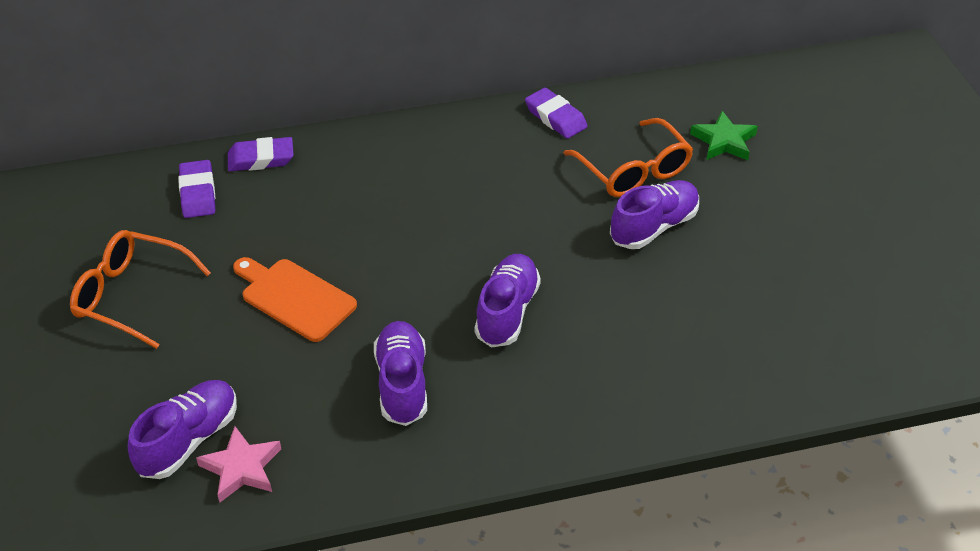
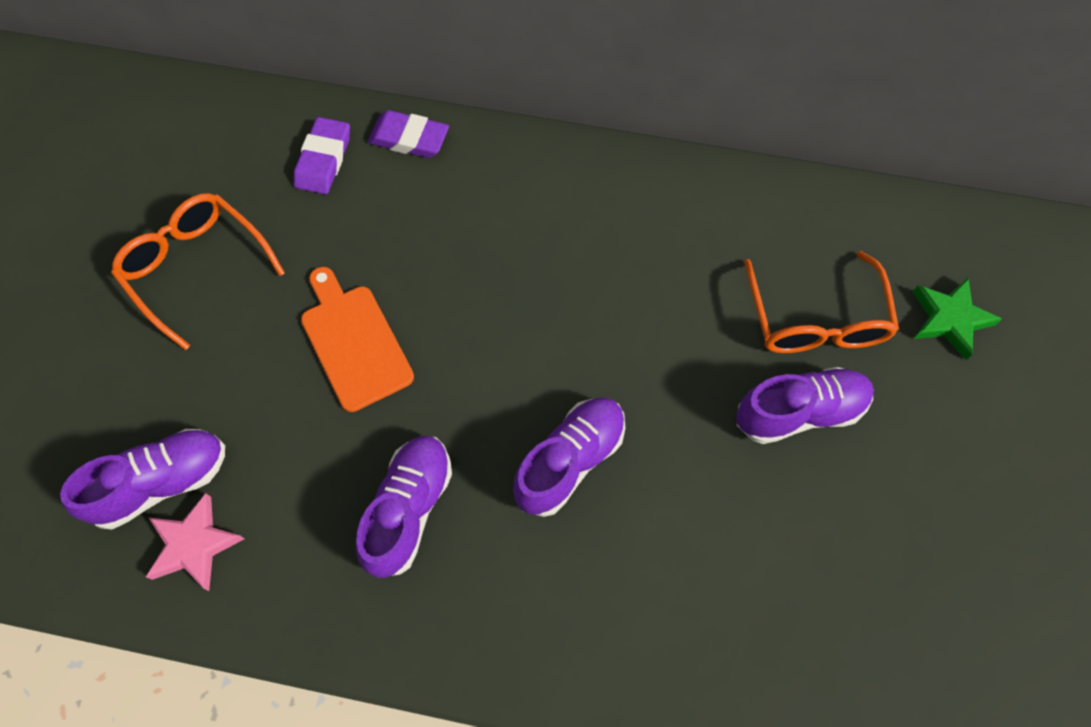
camera: 25 degrees right, 20 degrees up
(555, 117) = (761, 205): purple eraser -> none

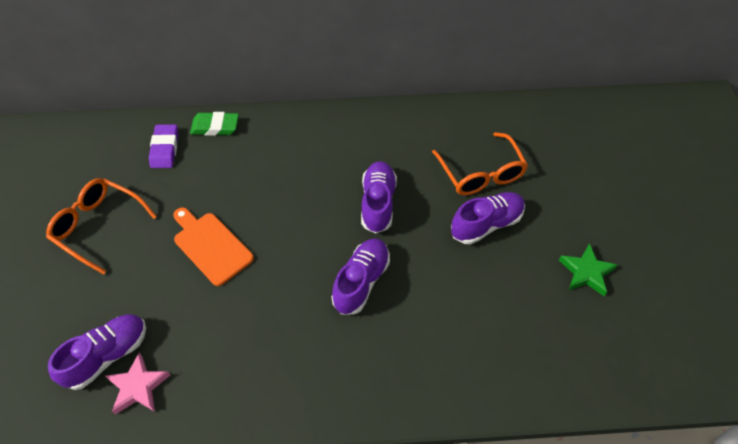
camera: 15 degrees left, 10 degrees down
(409, 139) = (215, 127): purple eraser -> green eraser
(409, 510) = (270, 332): purple shoe -> purple shoe (378, 203)
(949, 319) = (554, 157): green star -> green star (586, 272)

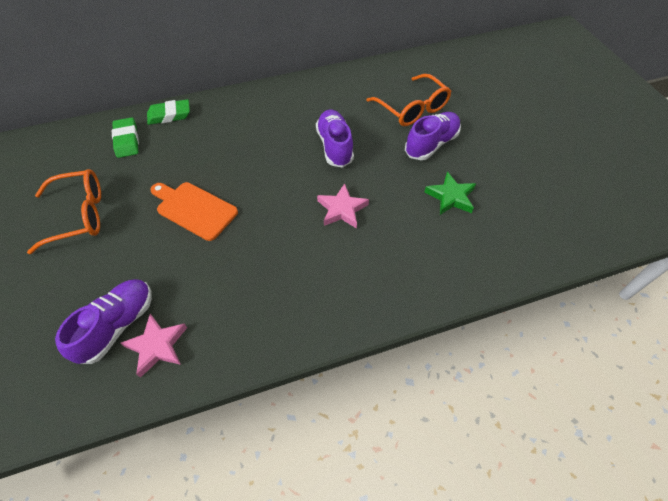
camera: 15 degrees left, 0 degrees up
(98, 227) = (78, 215): orange glasses -> orange glasses turned 150 degrees clockwise
(165, 149) = (127, 140): purple eraser -> green eraser
(361, 282) = (342, 209): purple shoe -> pink star
(586, 272) = (525, 163): green star -> green star (450, 197)

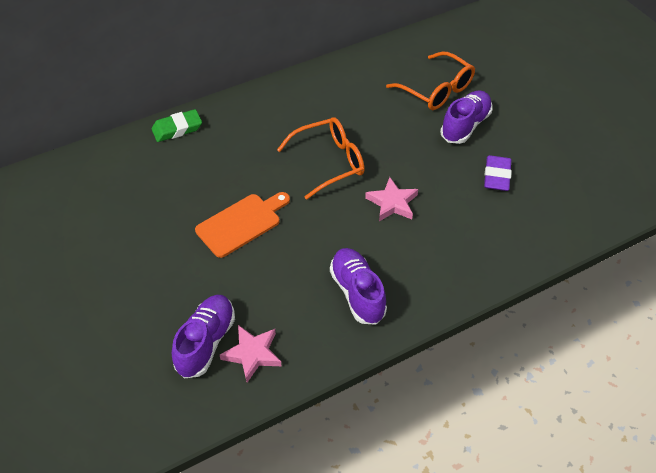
camera: 10 degrees left, 5 degrees down
(78, 215) = (121, 246): orange glasses -> orange glasses (329, 162)
(127, 140) = (141, 162): green eraser -> none
(194, 209) = (241, 223): orange cutting board -> orange cutting board turned 120 degrees clockwise
(334, 146) = (366, 140): purple shoe -> purple shoe (357, 293)
(450, 197) = (496, 176): green star -> purple eraser

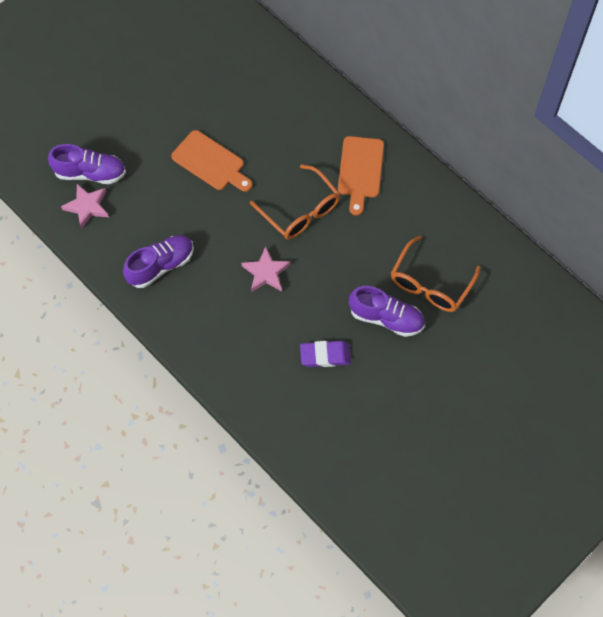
camera: 75 degrees right, 15 degrees up
(177, 129) = (305, 80): green eraser -> none
(300, 111) = (360, 170): none -> orange cutting board

